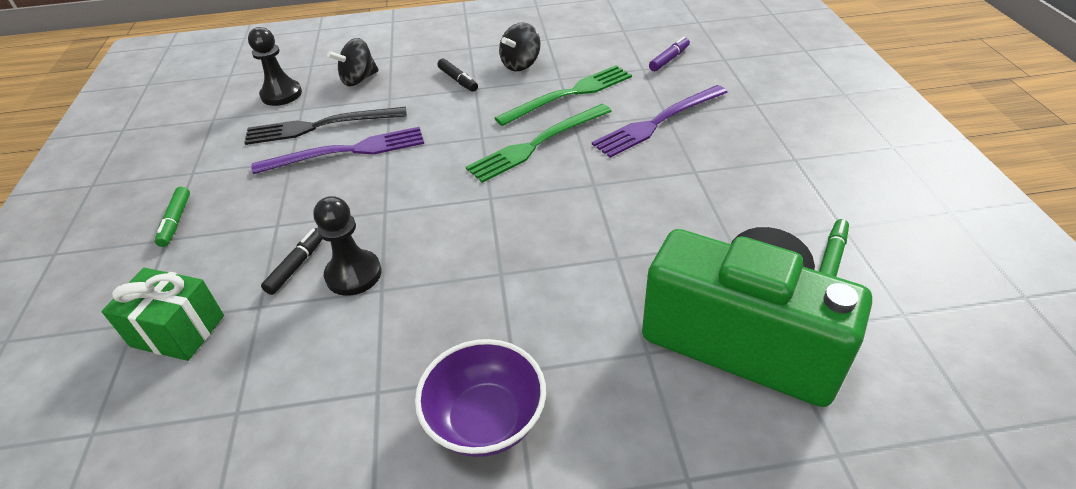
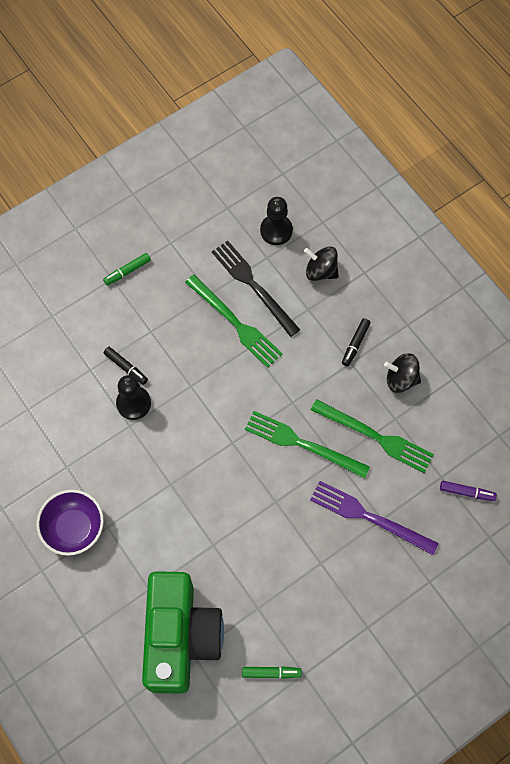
camera: 60 degrees right, 25 degrees up
(178, 331) = (58, 342): green gift -> none
(297, 265) = (126, 367): black marker -> black marker turned 45 degrees clockwise
(347, 151) = (235, 323): purple fork -> green fork

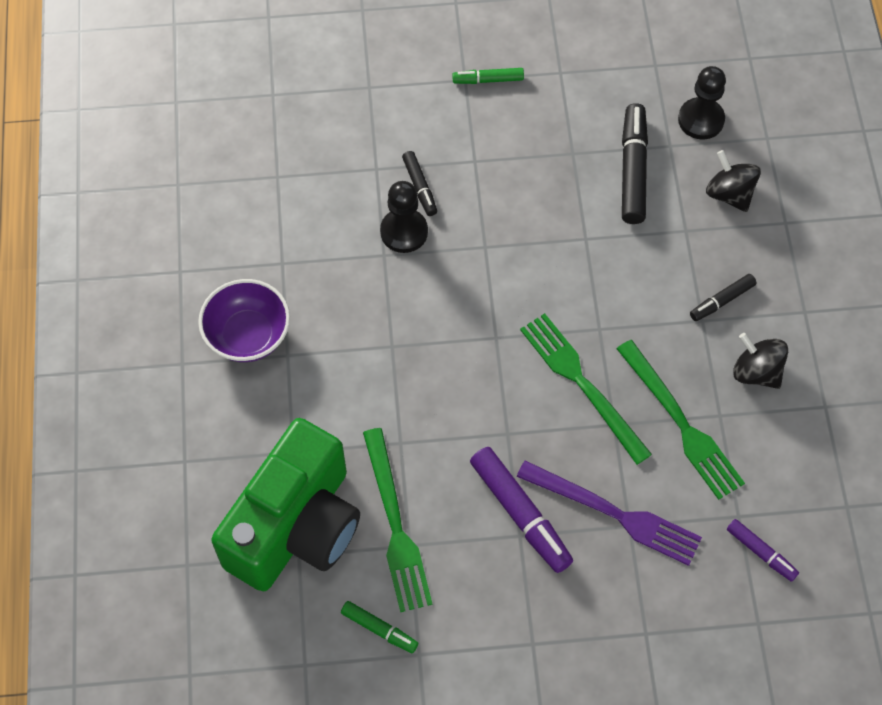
camera: 30 degrees right, 5 degrees down
(235, 323) = (583, 202): green fork -> green fork (395, 525)
(253, 285) = (633, 170): black fork -> black marker
(313, 549) = (520, 514): none -> purple marker
(369, 517) = (614, 514): purple fork -> purple fork turned 150 degrees clockwise

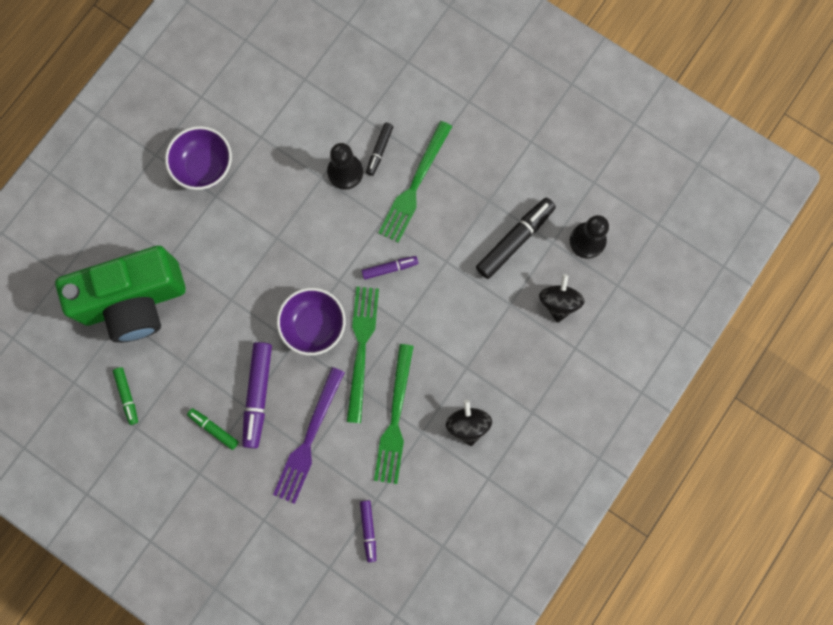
camera: 40 degrees right, 15 degrees up
(395, 525) = (186, 345): green fork -> green fork (414, 185)
(488, 80) = (482, 112): green marker -> green marker (214, 429)
(512, 400) = (314, 326): none -> purple bowl
(537, 287) = (390, 268): none -> purple marker
(614, 514) = (309, 439): purple fork -> purple fork turned 45 degrees clockwise
(721, 301) = (489, 365): black marker -> none

